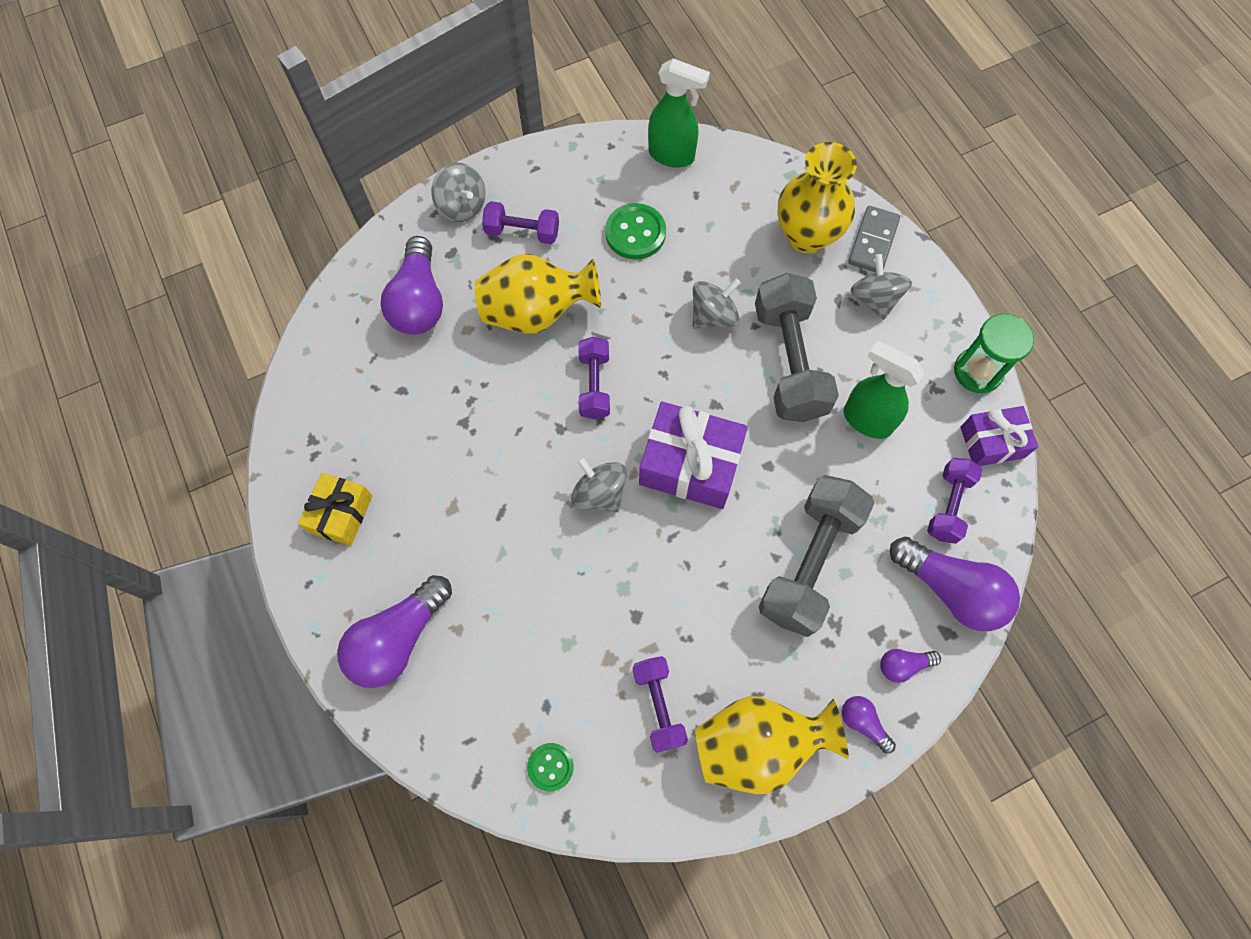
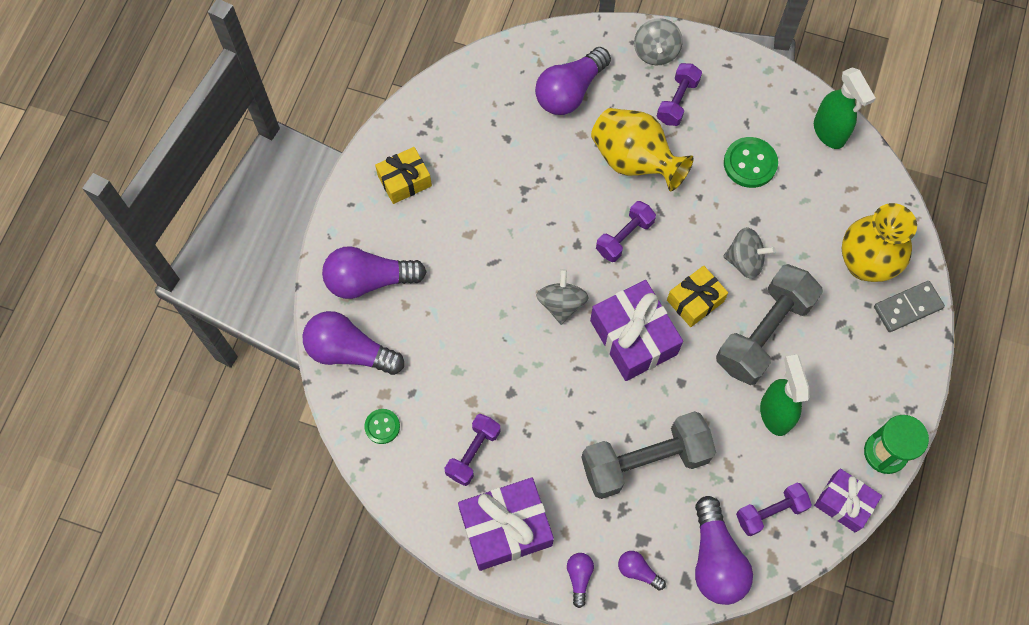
camera: 45 degrees right, 0 degrees up
(446, 726) = (349, 351): none -> purple light bulb
(522, 232) = (677, 101): purple dumbbell -> purple dumbbell turned 60 degrees clockwise
(708, 386) = (695, 301): none -> yellow gift
(757, 745) = (506, 528): yellow vase -> purple gift
(874, 299) = (866, 345): grey spinning top -> none

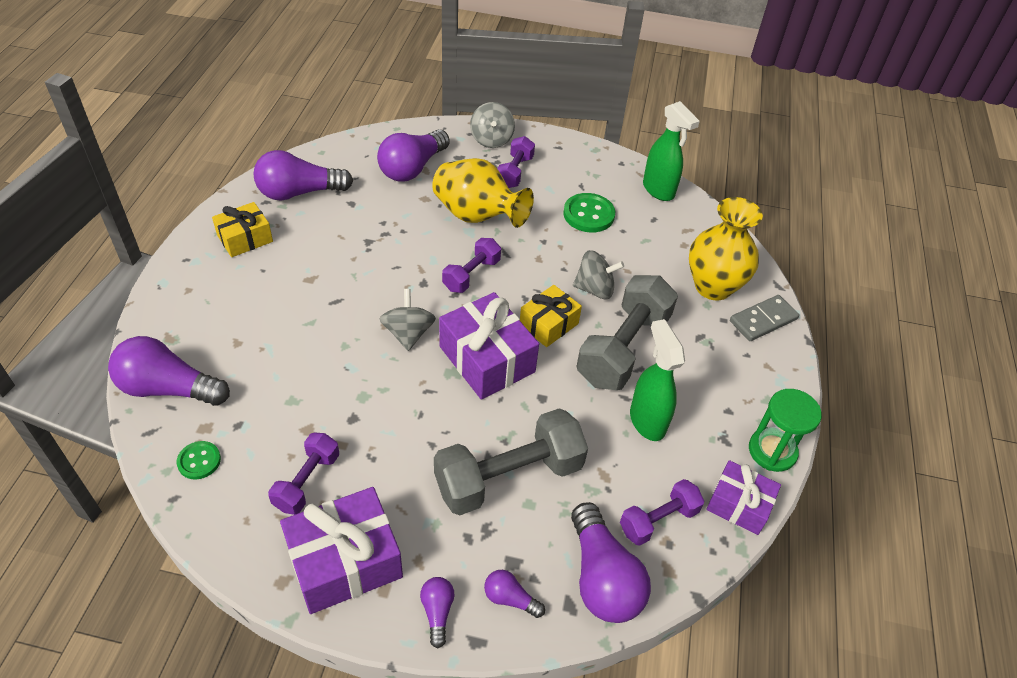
camera: 10 degrees left, 20 degrees down
(369, 280) = (199, 322): purple light bulb -> purple light bulb (299, 192)

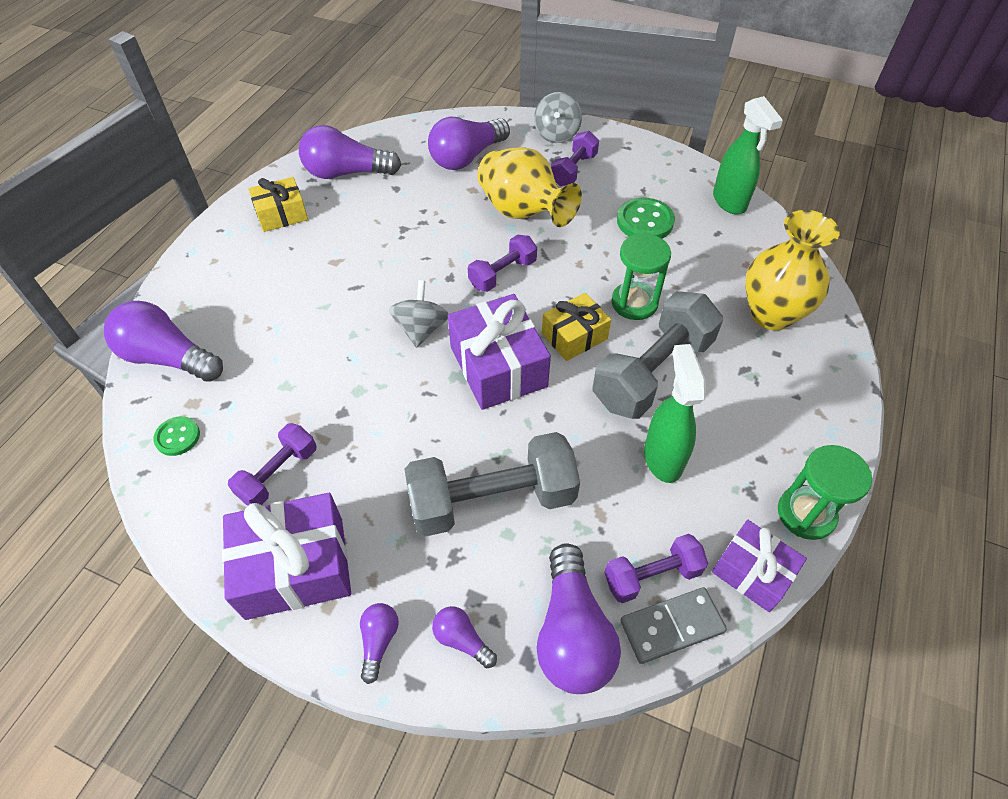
camera: 15 degrees right, 5 degrees up
(595, 289) = (634, 303): grey spinning top -> green hourglass
(763, 320) = (824, 358): grey domino -> grey domino (671, 626)

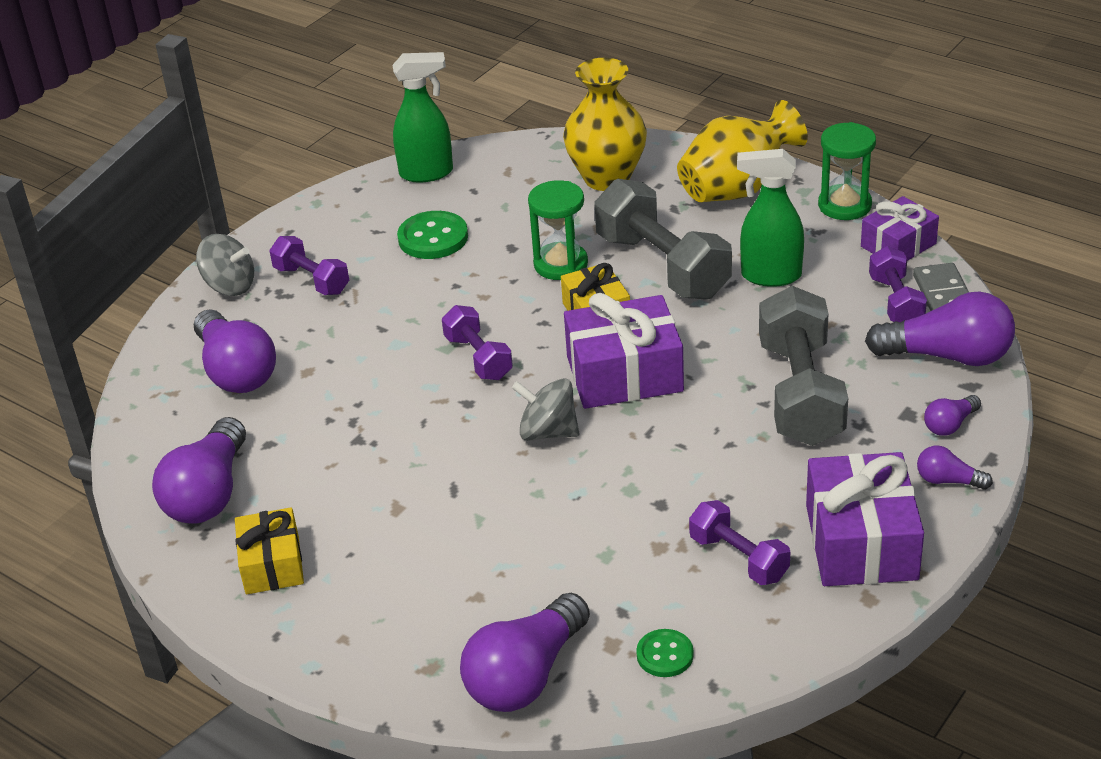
camera: 75 degrees left, 15 degrees down
(523, 212) = (374, 331): yellow vase -> yellow vase (737, 189)

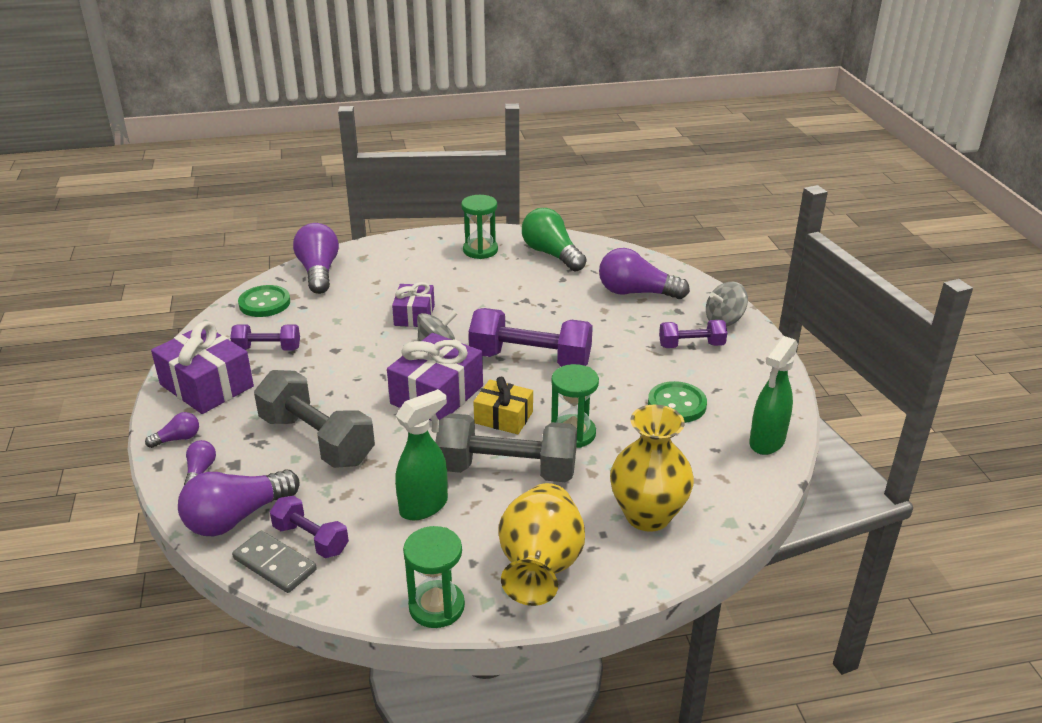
camera: 130 degrees right, 5 degrees down
(209, 493) = (551, 254): purple light bulb -> green light bulb
(272, 564) = (480, 250): yellow gift -> green hourglass
(478, 358) = (530, 359): purple dumbbell -> purple dumbbell, size x1.80
(665, 655) = (264, 303): green button -> green button, size x1.64
(898, 245) = (354, 592): purple gift -> purple gift (414, 315)

